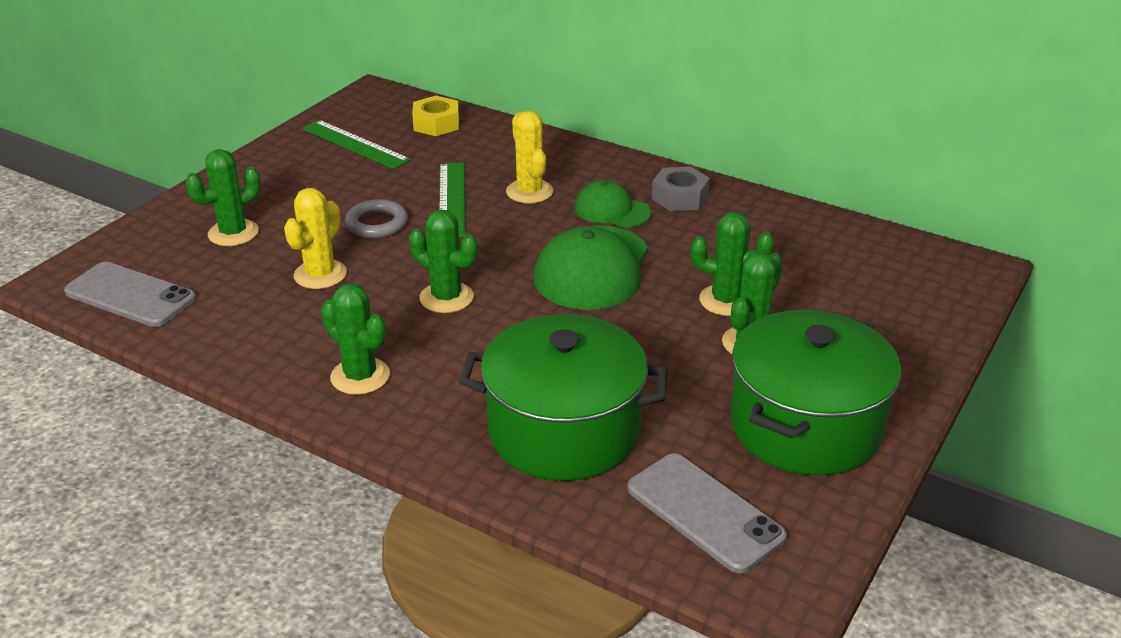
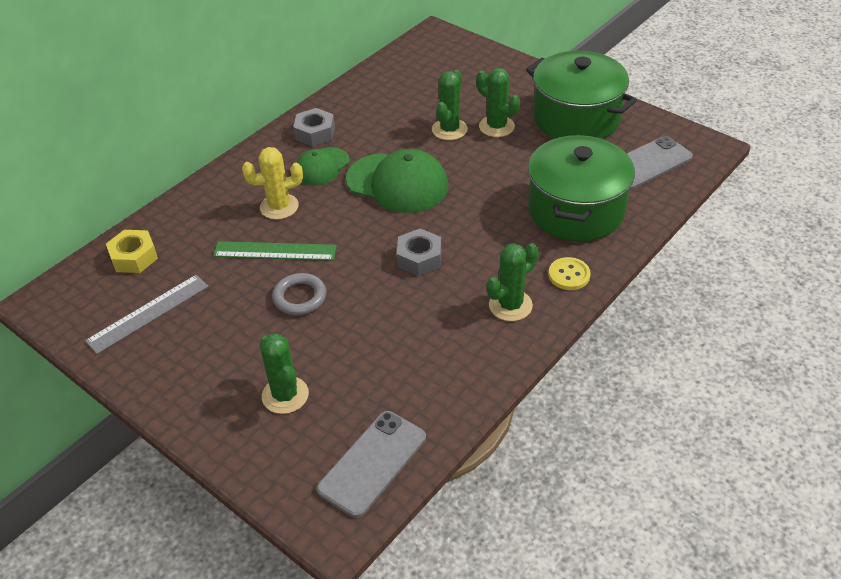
camera: 80 degrees left, 10 degrees up
(320, 274) = (370, 331): yellow cactus -> none
(355, 144) = (148, 313): green ruler -> grey ruler
(420, 427) = (569, 275): none -> yellow button
(446, 298) = (419, 258): green cactus -> grey nut

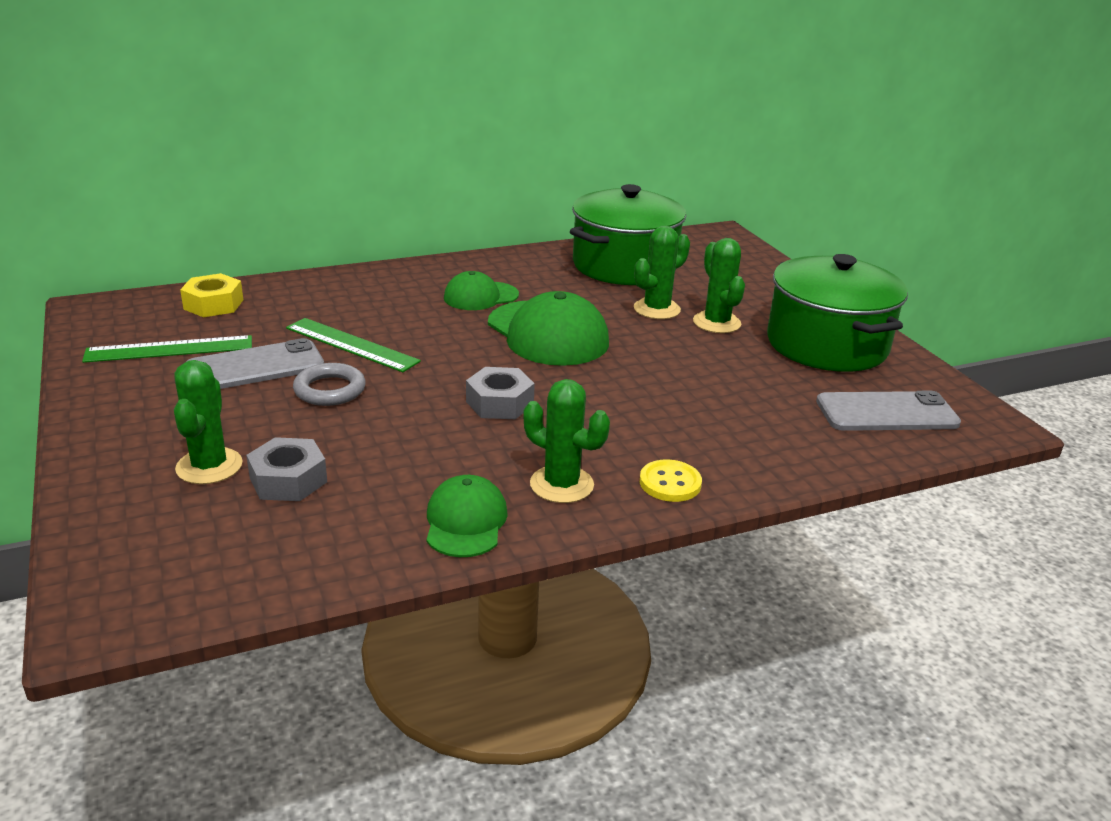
camera: 25 degrees right, 15 degrees down
(148, 313) = (169, 349): grey ruler -> green ruler
(279, 207) = (399, 312): yellow cactus -> none
(315, 133) = (504, 270): grey nut -> grey nut (288, 480)
(372, 463) = (220, 571): grey phone -> grey phone (255, 367)
(479, 359) = (465, 521): none -> green cap
(510, 305) = (561, 484): green cactus -> green cactus turned 45 degrees clockwise
(576, 210) = (743, 425): green pot -> green pot (624, 265)

